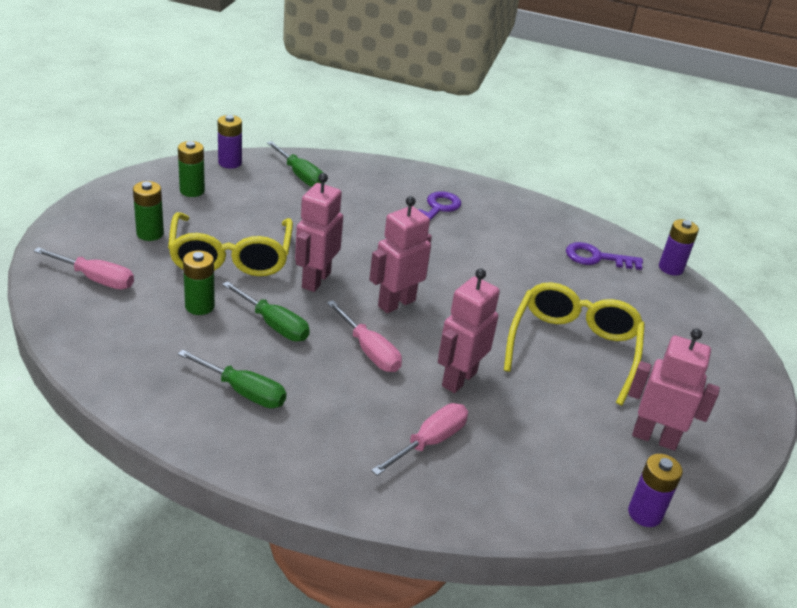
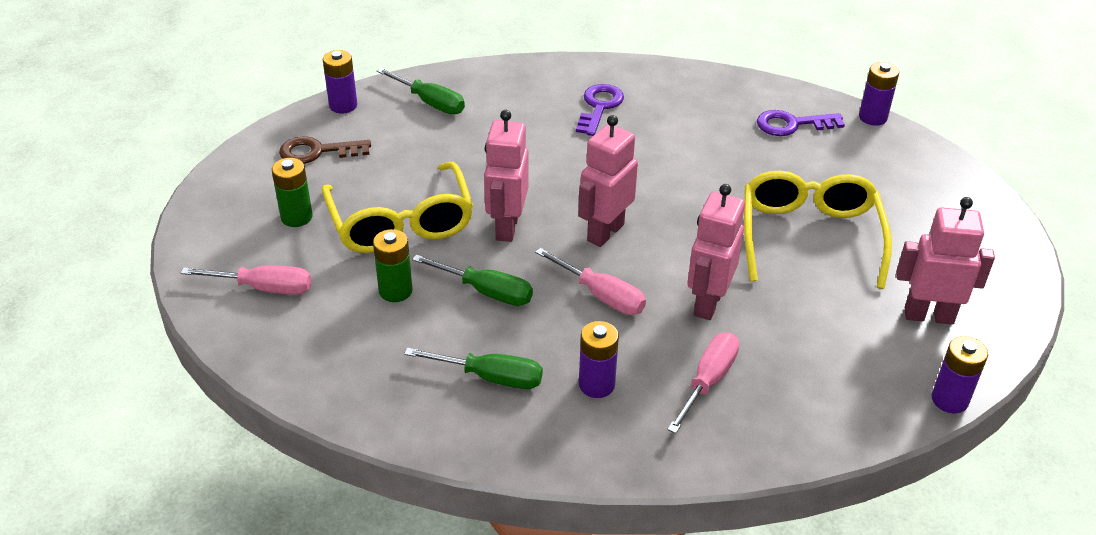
camera: 10 degrees left, 5 degrees up
(192, 191) = (317, 152): green battery -> brown key
(331, 420) = (596, 385): none -> purple battery

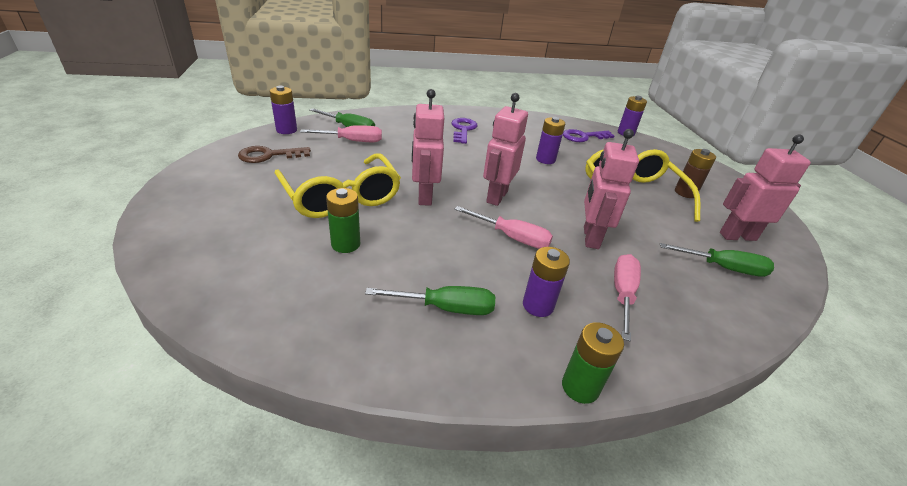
camera: 15 degrees left, 5 degrees down
(263, 288) = (224, 249): pink screwdriver -> pink screwdriver (352, 141)
(296, 217) = (254, 196): green battery -> green battery (580, 387)
(486, 291) = (421, 240): green screwdriver -> green screwdriver (723, 268)
(899, 239) = (685, 192): none -> brown battery
(949, 400) = (795, 292): purple battery -> purple battery (545, 159)

